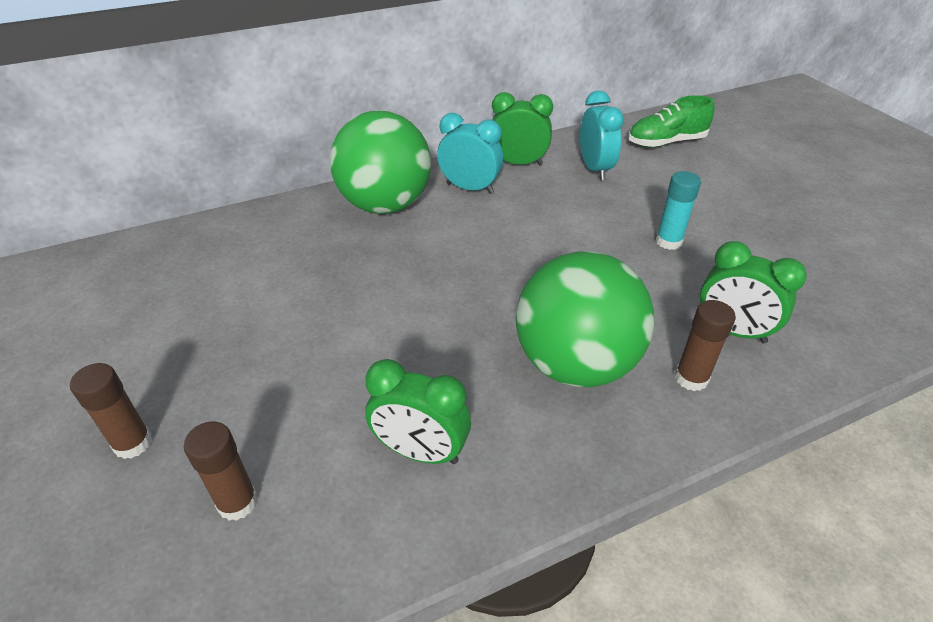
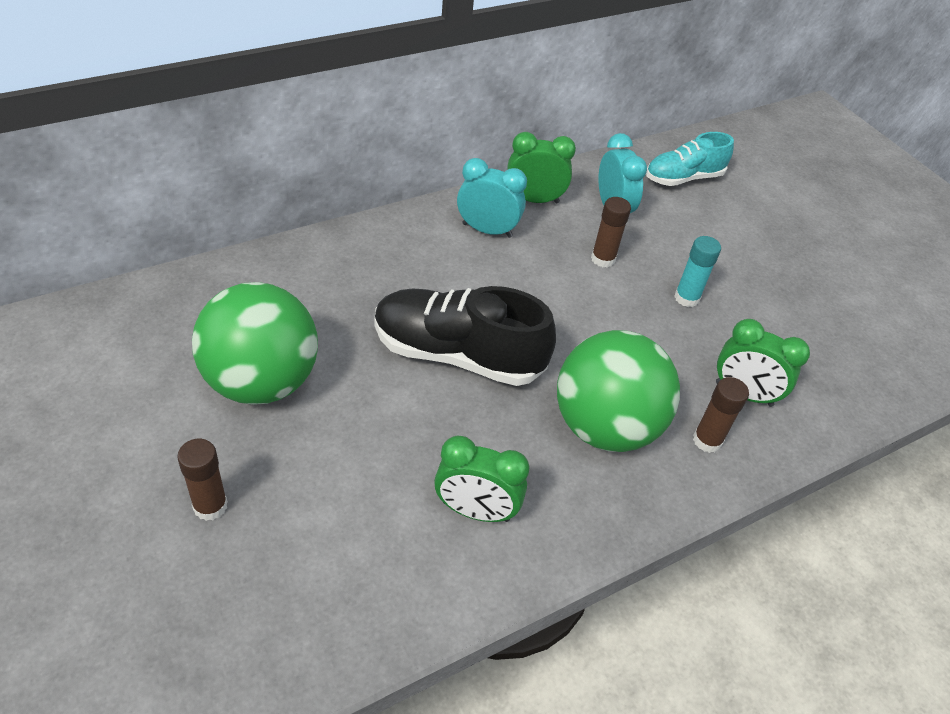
camera: 10 degrees left, 5 degrees up
(237, 502) = (321, 558): brown glue stick -> brown glue stick (603, 259)
(385, 205) = (402, 249): green ball -> green ball (261, 382)
(425, 295) = (458, 355): none -> black shoe
(666, 142) = (683, 178): green shoe -> turquoise shoe

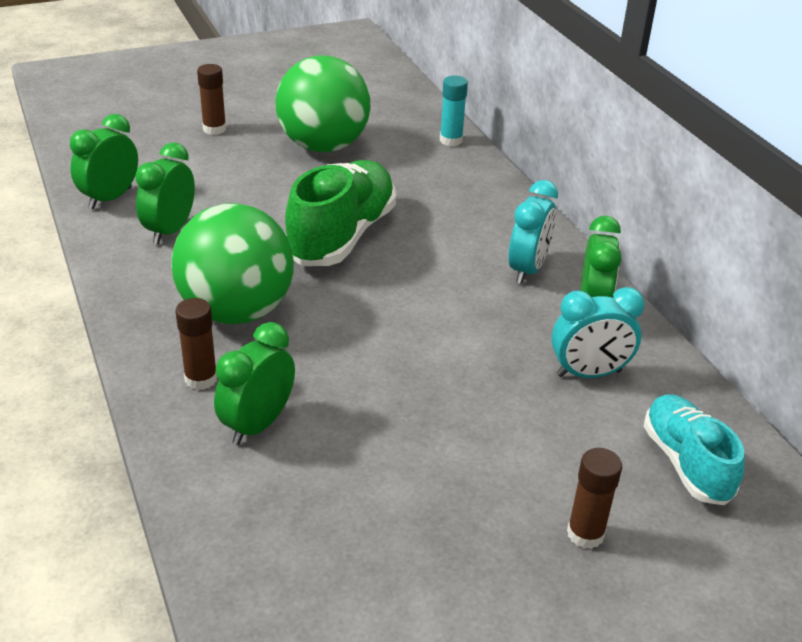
camera: 100 degrees right, 10 degrees down
(411, 596) = (110, 198): none -> green clock
(458, 355) = (342, 236): black shoe -> green shoe
(603, 259) = (488, 349): brown glue stick -> brown glue stick (585, 534)
(686, 298) = (421, 410): turquoise glue stick -> turquoise glue stick (451, 140)

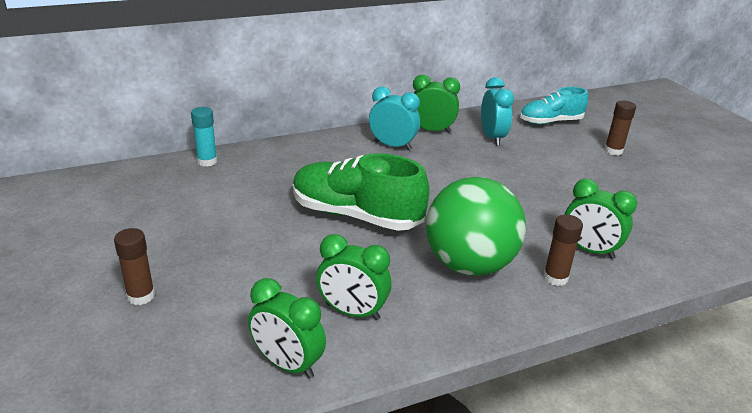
camera: 90 degrees left, 5 degrees down
(323, 146) = (201, 224): green ball -> none

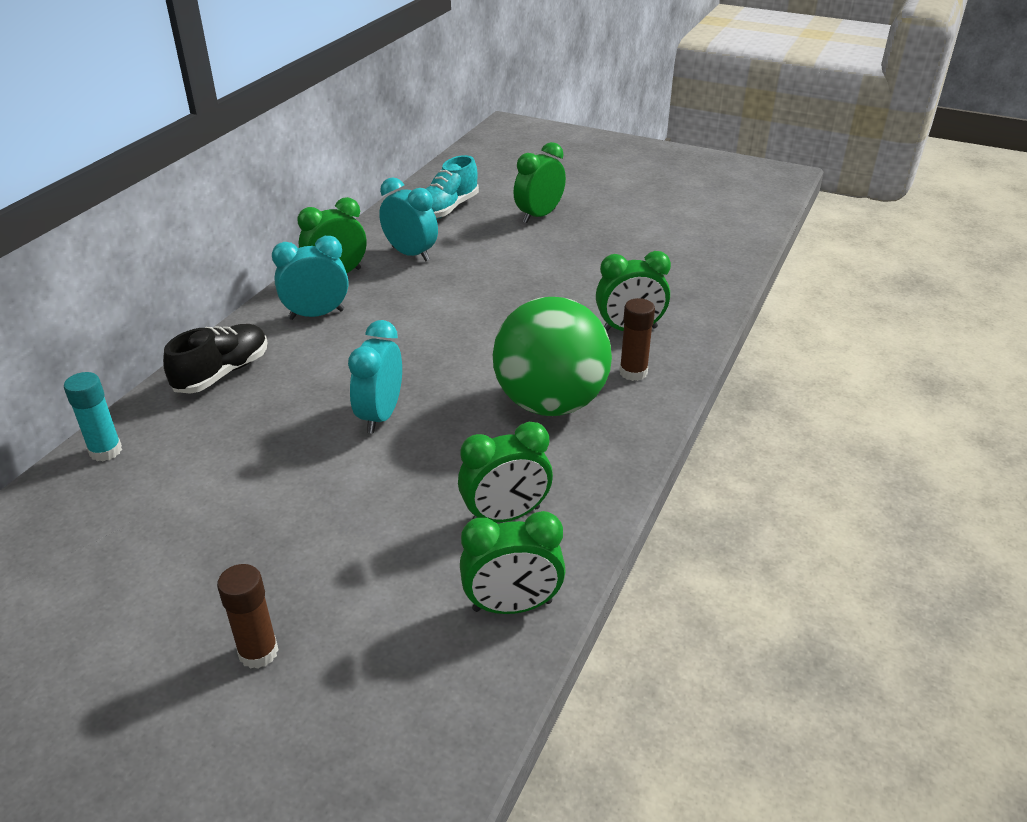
camera: 40 degrees left, 5 degrees up
(305, 152) = (222, 373): none -> black shoe
(356, 215) = (380, 415): green shoe -> turquoise clock
(613, 151) = (539, 216): brown glue stick -> green clock

